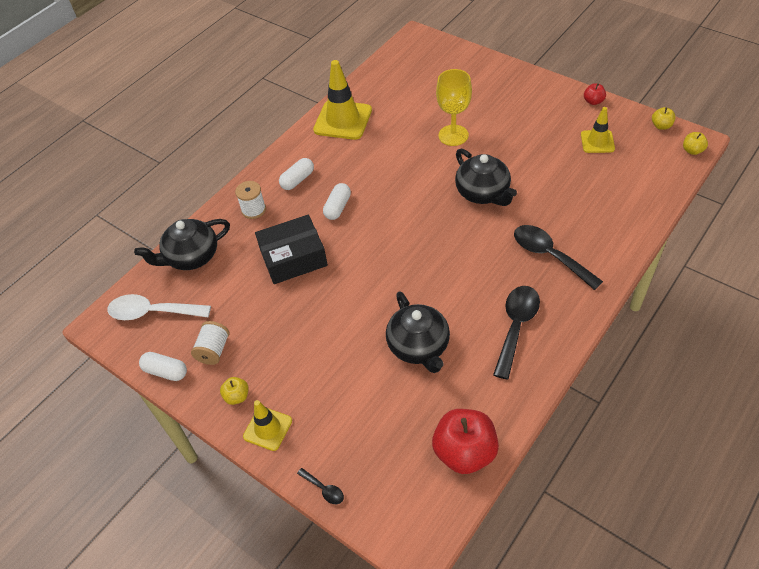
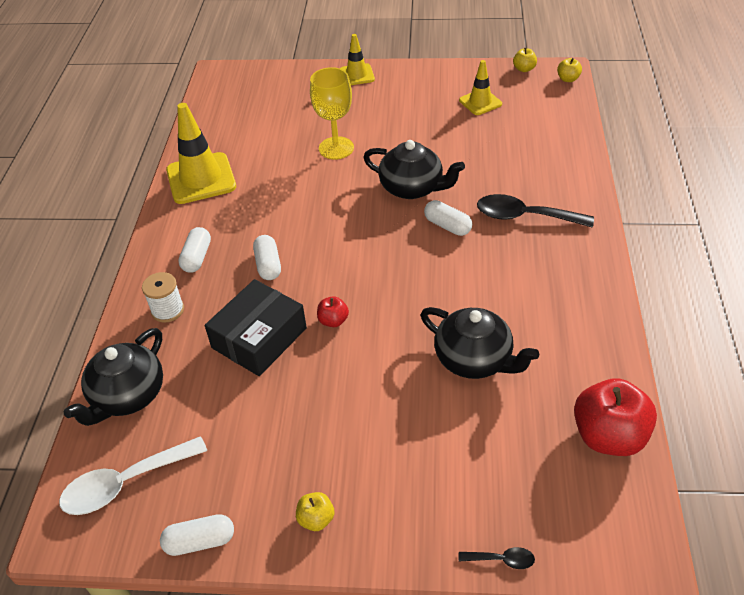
camera: 35 degrees left, 5 degrees down
(213, 350) = (243, 484): white spool -> none
(267, 428) = (383, 533): yellow traffic cone -> yellow traffic cone (357, 75)
(484, 235) = (447, 226): none -> white capsule
(516, 327) = (552, 294): black spoon -> none
(593, 101) = (446, 70): red apple -> red apple (333, 321)

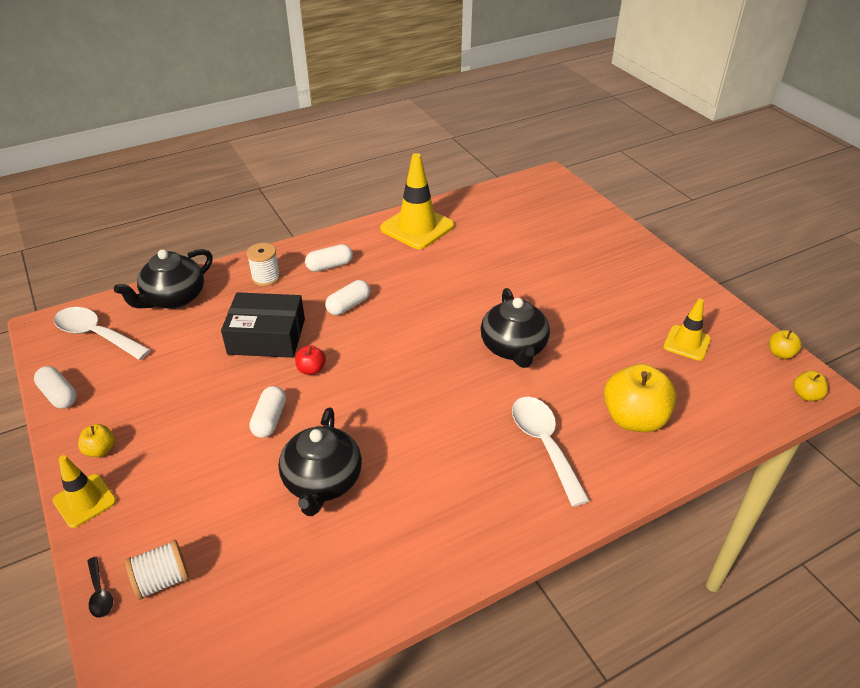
camera: 55 degrees right, 5 degrees down
(128, 396) = (173, 298): black teapot -> black teapot turned 45 degrees counterclockwise
(336, 148) = (522, 279): yellow goblet -> none
(357, 75) = (634, 248): yellow traffic cone -> yellow traffic cone (85, 501)
(447, 226) = (482, 393): white capsule -> white capsule (270, 420)
(514, 506) = (162, 580): none -> white spool
(525, 216) = (544, 445): black spoon -> white spoon
(532, 162) = (634, 419): none -> yellow apple
(608, 436) = (281, 629): red apple -> none

